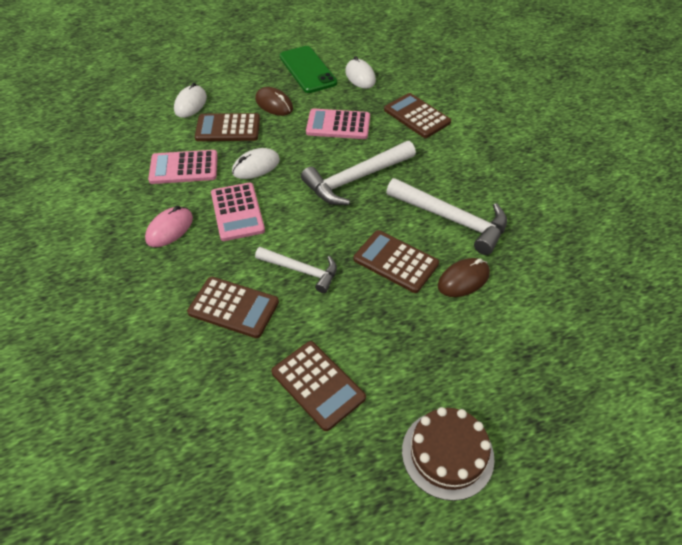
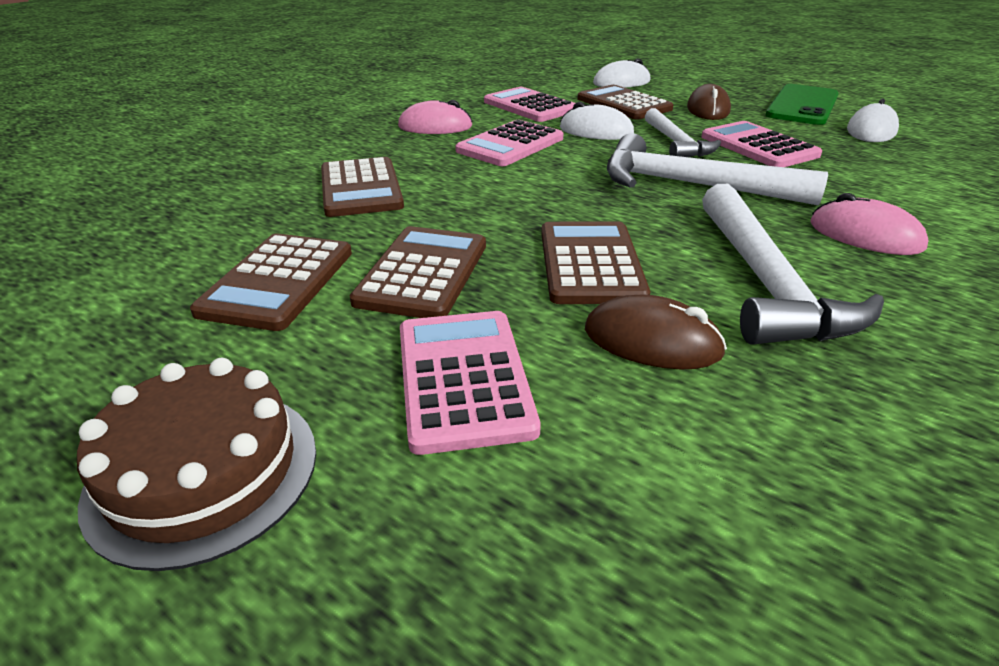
camera: 55 degrees right, 15 degrees down
(301, 270) = (472, 205): white hammer -> white hammer (676, 143)
(417, 116) = (903, 184): brown calculator -> brown calculator (423, 273)
(444, 164) = (865, 235): none -> pink mouse
(446, 349) = (463, 378): none -> pink calculator

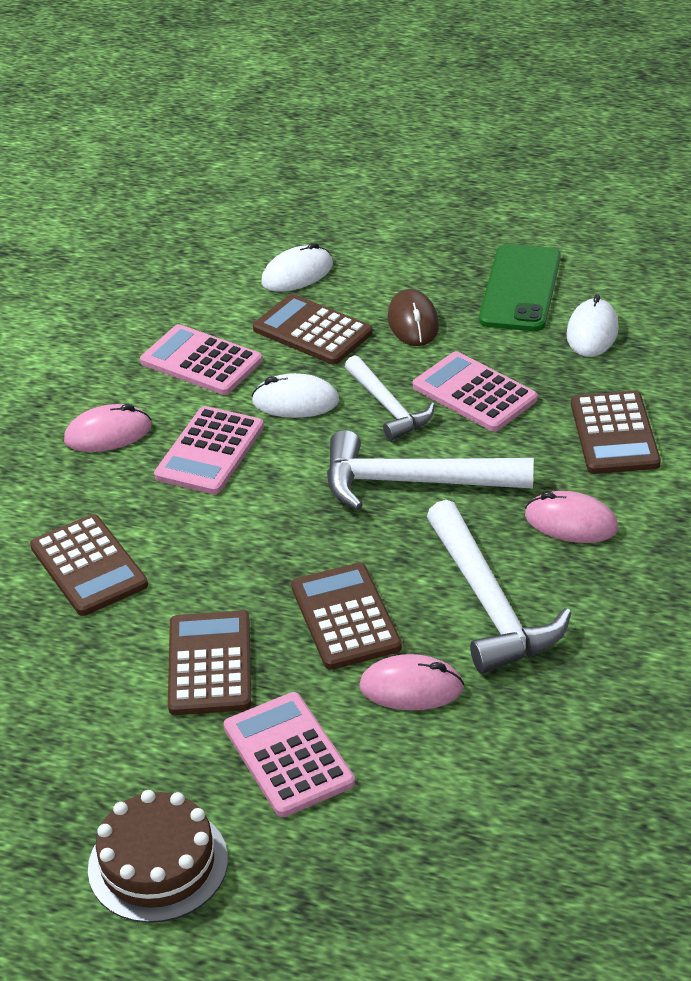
camera: 15 degrees left, 5 degrees up
(278, 281) = (93, 705): brown calculator -> brown calculator (614, 434)
(652, 341) = (411, 688): brown mouse -> pink mouse

